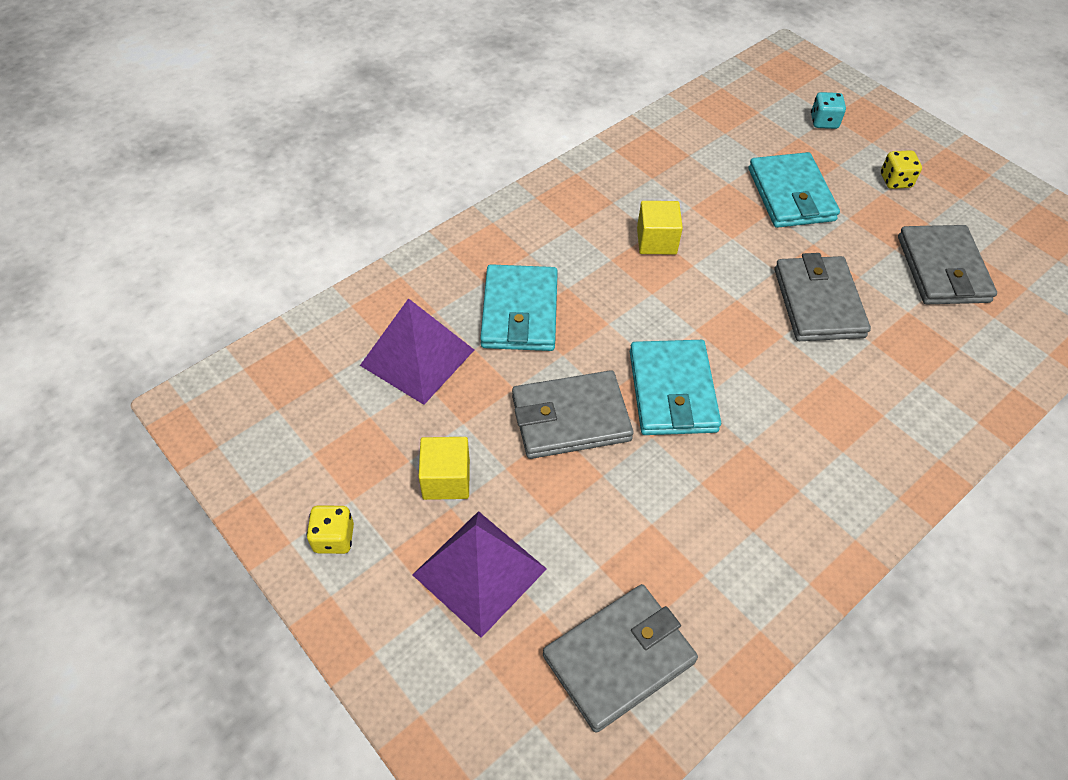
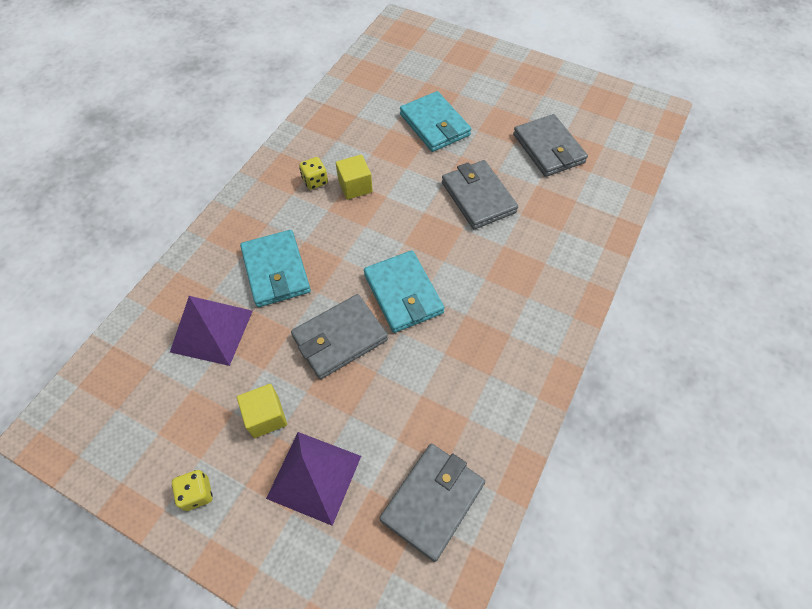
camera: 20 degrees left, 5 degrees up
(824, 122) = (439, 65): turquoise dice -> none
(895, 181) = (499, 95): yellow dice -> yellow dice (315, 181)

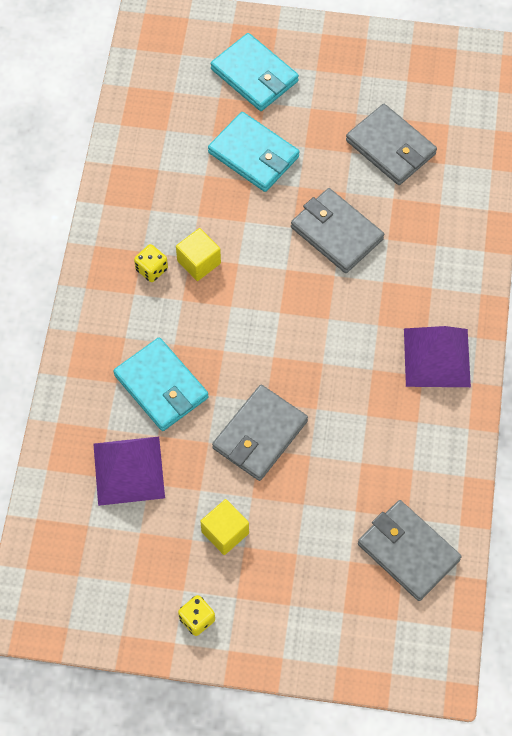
camera: 20 degrees left, 5 degrees up
(314, 477) = (295, 568): purple pyramid -> purple pyramid (437, 357)
(403, 293) = (302, 368): turquoise wallet -> turquoise wallet (254, 75)
(432, 501) = (408, 552): grey wallet -> grey wallet turned 60 degrees counterclockwise

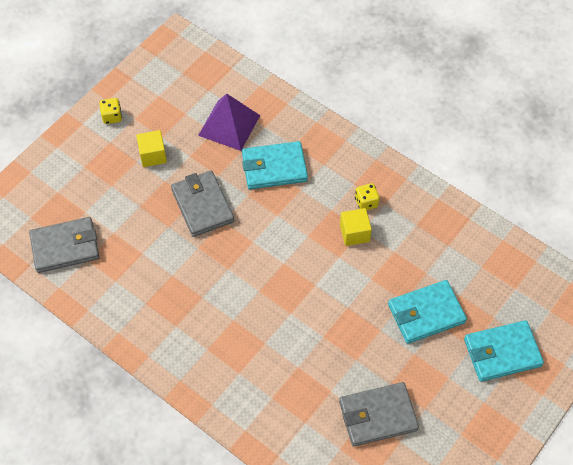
camera: 120 degrees right, 5 degrees down
(336, 233) = (324, 333): grey wallet -> none
(437, 357) = (182, 343): purple pyramid -> none

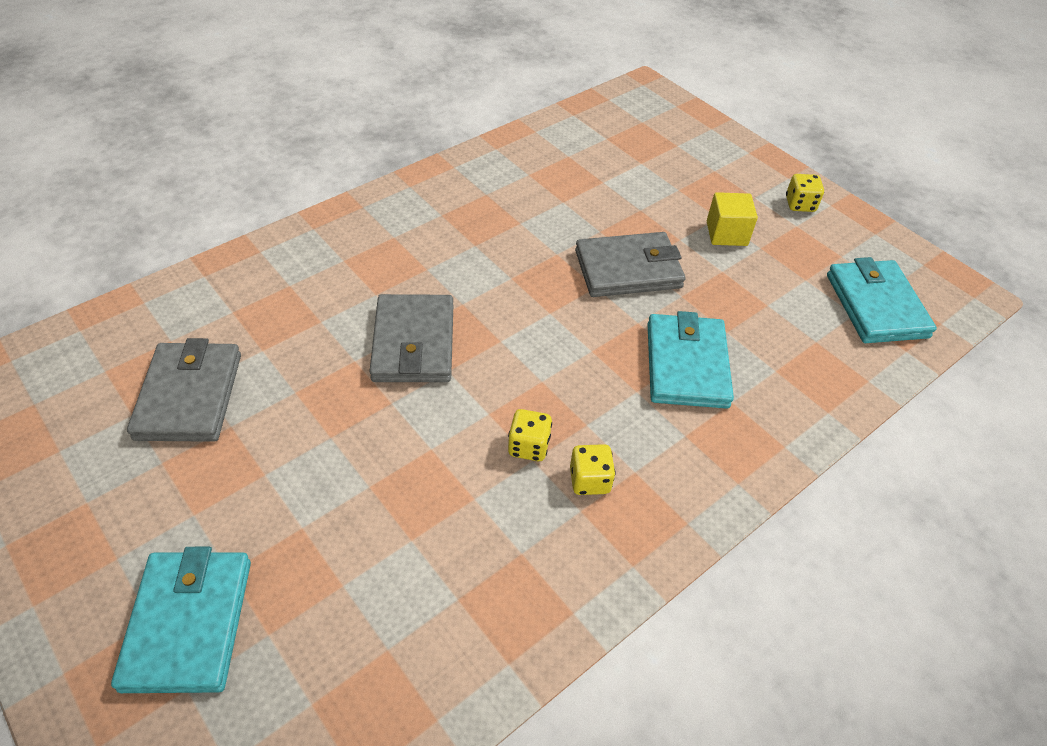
camera: 100 degrees right, 10 degrees down
(65, 247) = (591, 141): grey wallet -> grey wallet (413, 343)
(229, 125) = (780, 325): purple pyramid -> none
(354, 233) = (529, 446): yellow cube -> yellow dice
(426, 313) = (329, 514): turquoise wallet -> turquoise wallet (876, 306)

